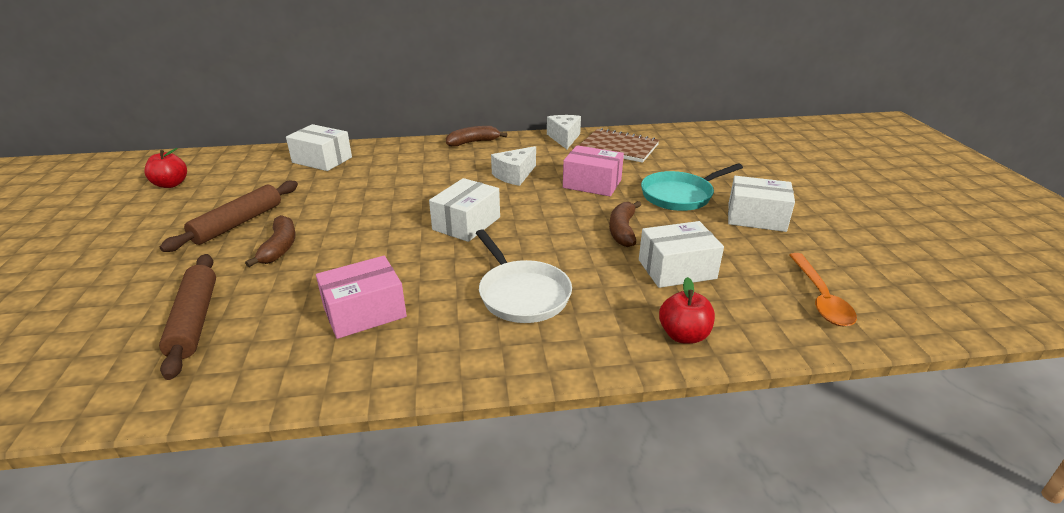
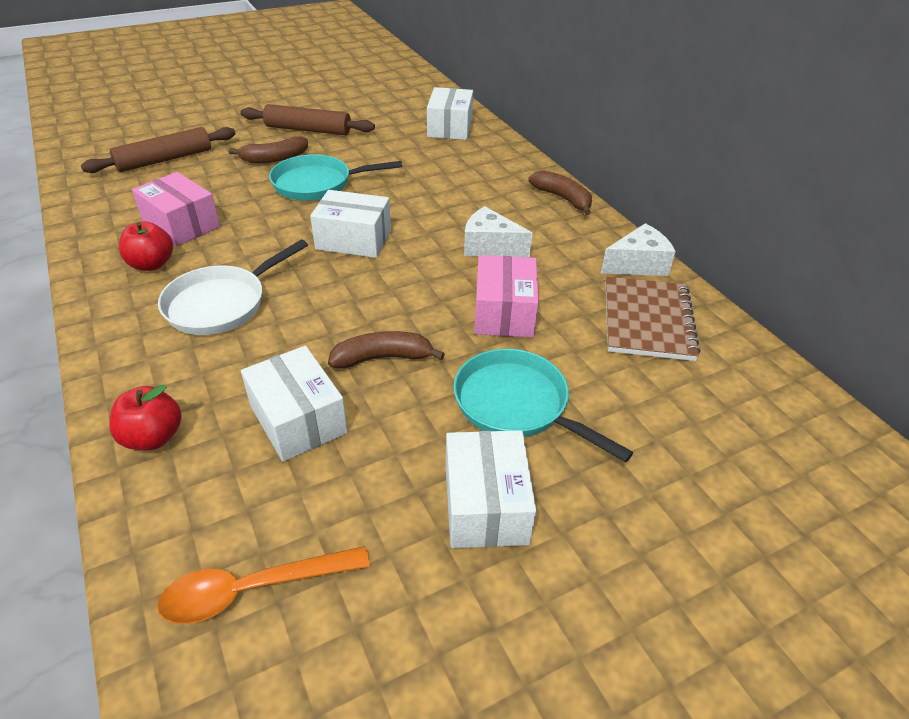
camera: 70 degrees right, 10 degrees up
(171, 184) = (361, 84): red apple -> red apple (152, 264)
(357, 230) = (317, 184): none -> turquoise pan

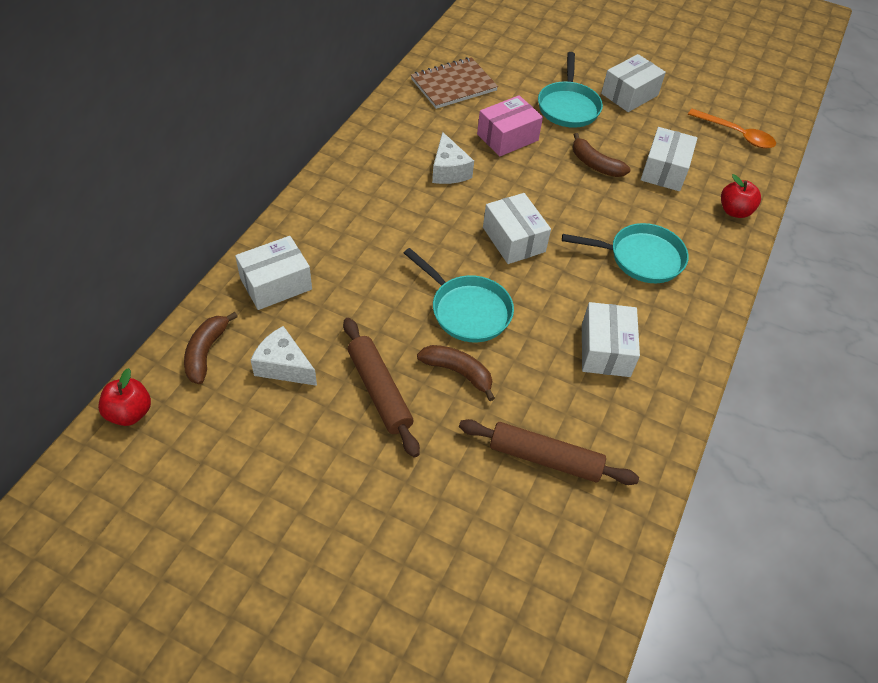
camera: 130 degrees left, 10 degrees up
(152, 264) = (656, 325): red apple -> red apple (130, 413)
(181, 224) = (605, 350): pink box -> white box
(221, 304) = (641, 258): white pan -> turquoise pan
(563, 198) = (346, 161): brown banana -> brown banana (206, 352)
(637, 264) = (400, 103): white cheese -> white cheese (284, 366)

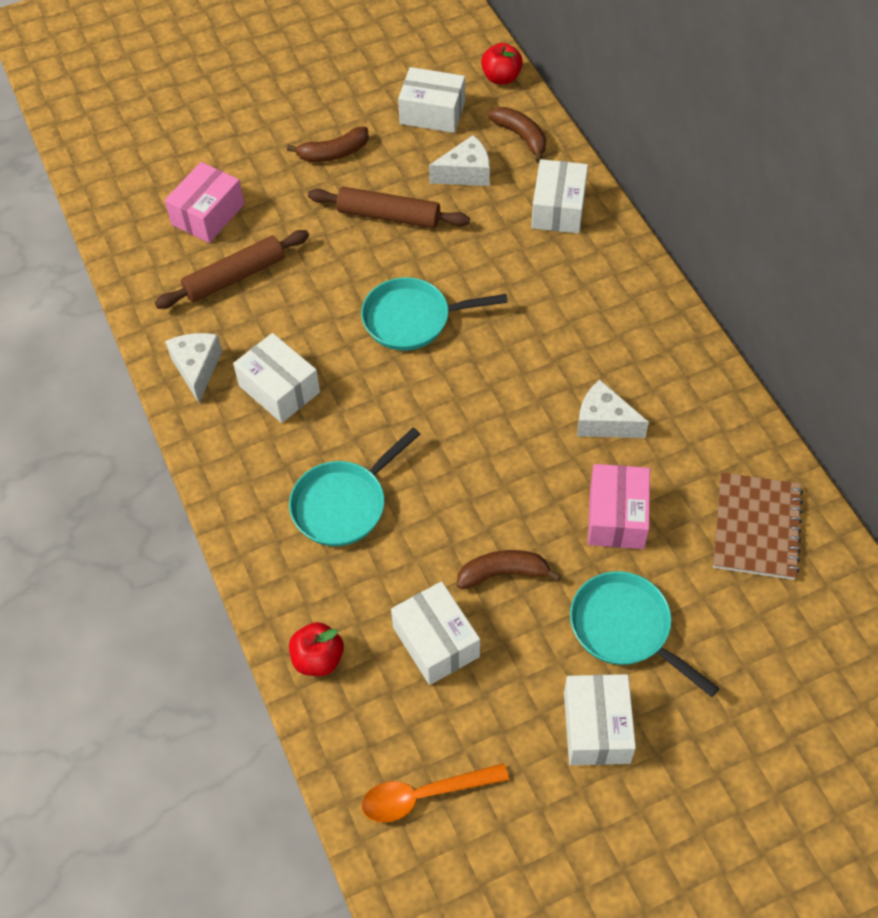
camera: 135 degrees right, 5 degrees up
(458, 372) = (358, 273): brown banana -> brown banana (333, 153)
(503, 538) = (208, 214): none -> pink box
(513, 239) = (461, 412): white box -> white box (432, 113)
(647, 416) = (197, 369): none -> white cheese

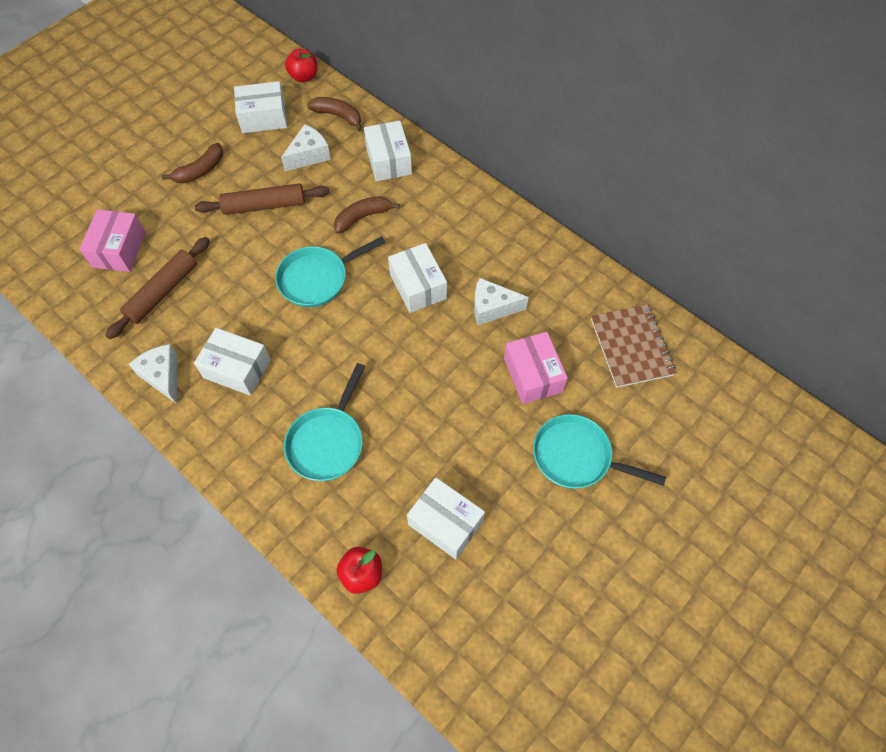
camera: 25 degrees left, 5 degrees up
(424, 795) = (490, 649): orange spoon -> none
(503, 573) = (471, 450): brown banana -> brown banana (362, 217)
(596, 728) = (591, 541): white box -> white box (418, 286)

